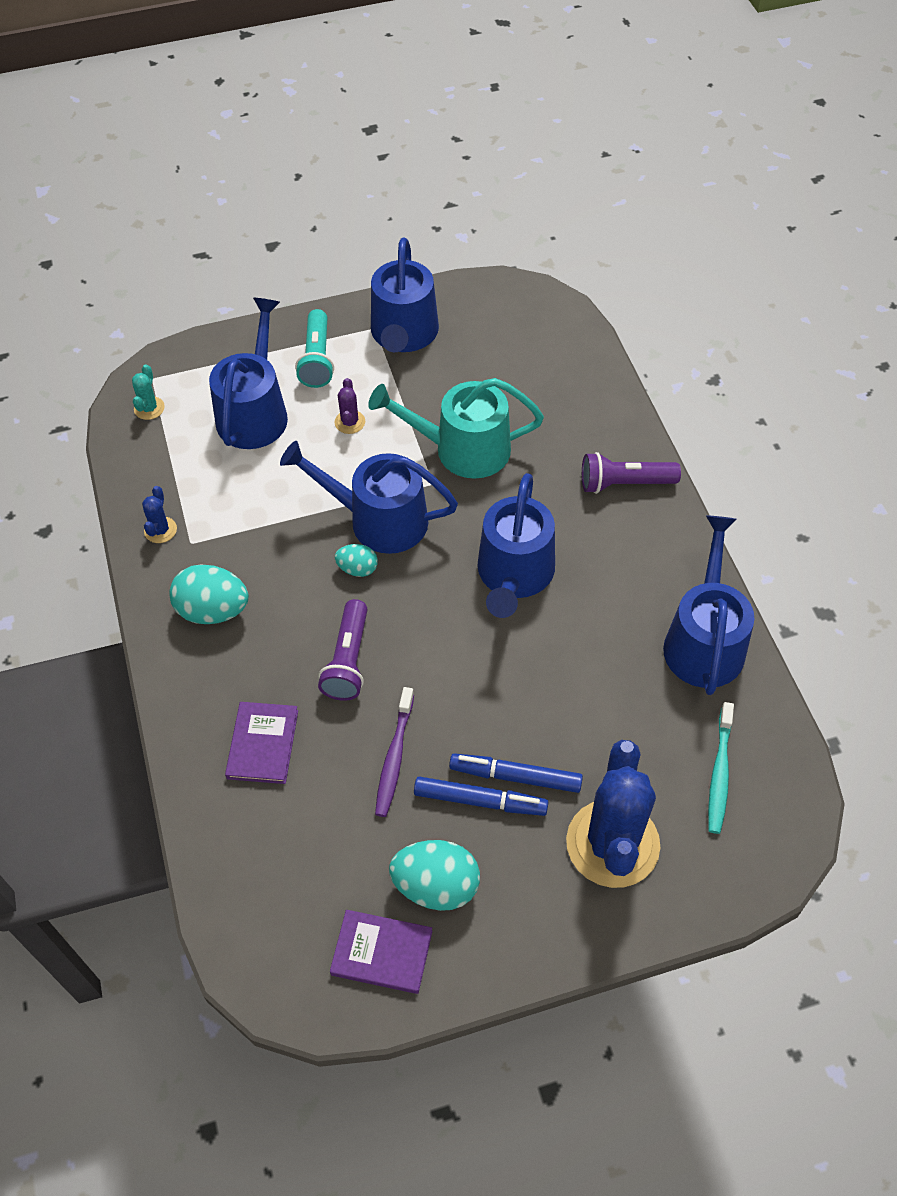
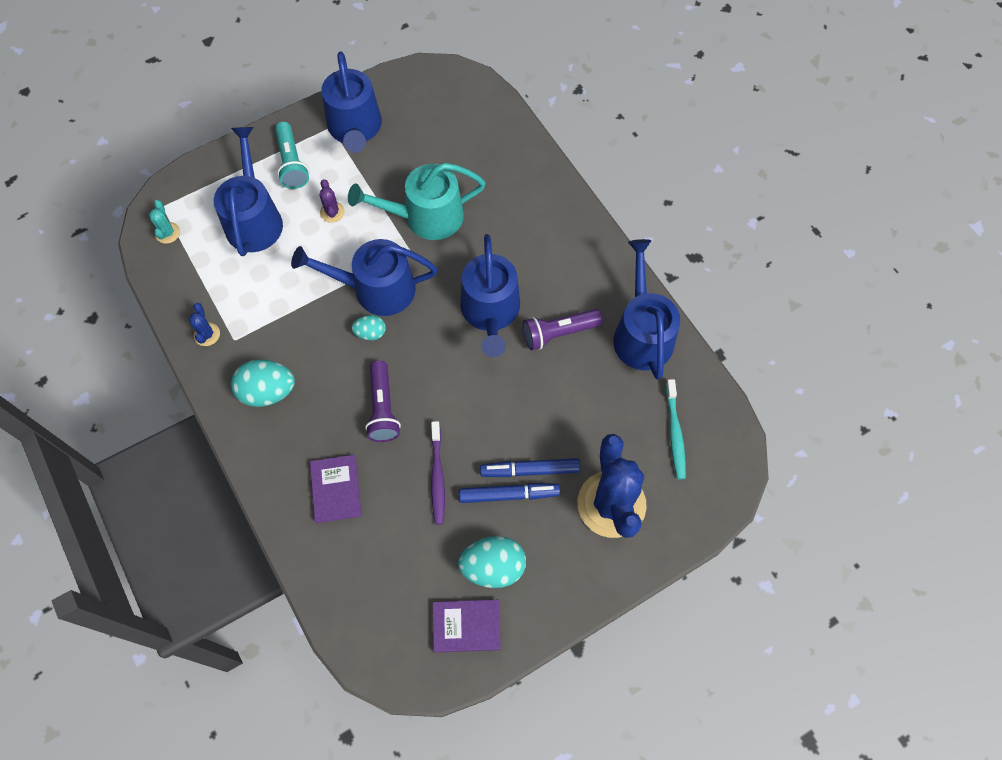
camera: 15 degrees left, 10 degrees up
(624, 483) = (555, 220): purple flashlight -> purple flashlight (558, 333)

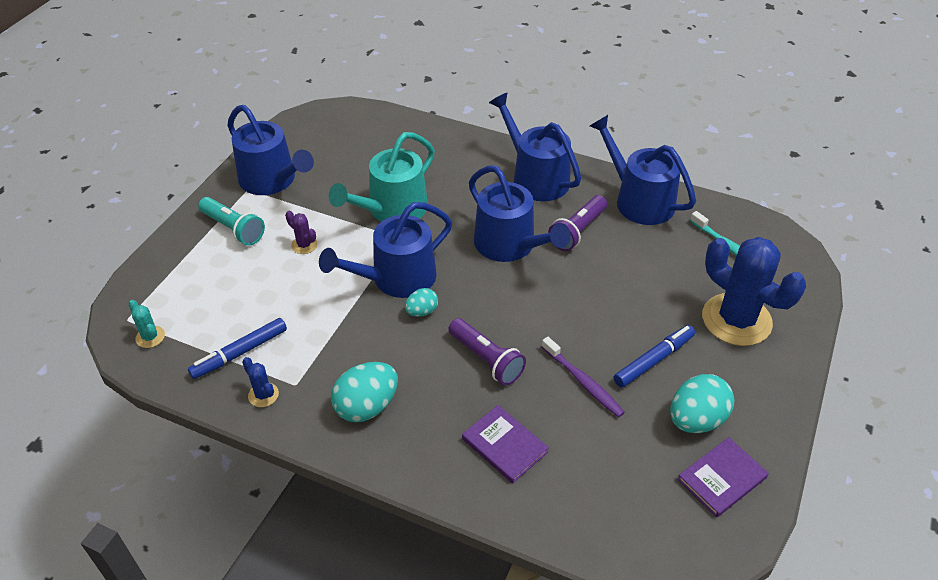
camera: 35 degrees left, 20 degrees down
(254, 219) = (232, 285): blue watering can -> blue watering can (535, 177)
(530, 470) = (652, 333): blue marker -> blue marker (240, 353)

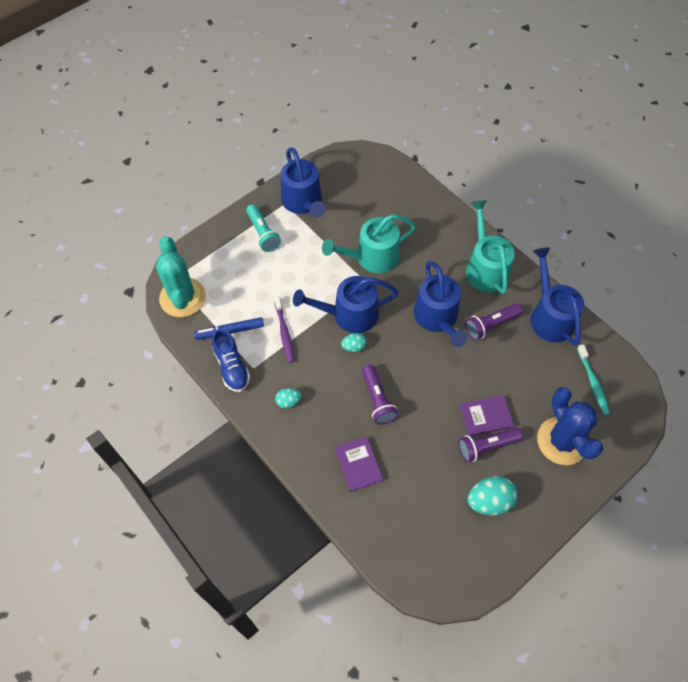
camera: 25 degrees right, 15 degrees up
(150, 337) = (182, 297): turquoise cactus -> turquoise cactus, size x2.45
(263, 395) = (231, 367): blue cactus -> blue shoe
(304, 245) = (302, 264): purple cactus -> none
(367, 406) = (288, 401): turquoise egg -> turquoise egg, size x0.56
(535, 177) = (485, 268): blue watering can -> turquoise watering can
(583, 382) = (431, 442): purple toothbrush -> purple toothbrush (284, 333)
(653, 360) = (486, 447): blue marker -> purple flashlight
(722, 479) = (481, 548): purple book -> purple book (486, 417)

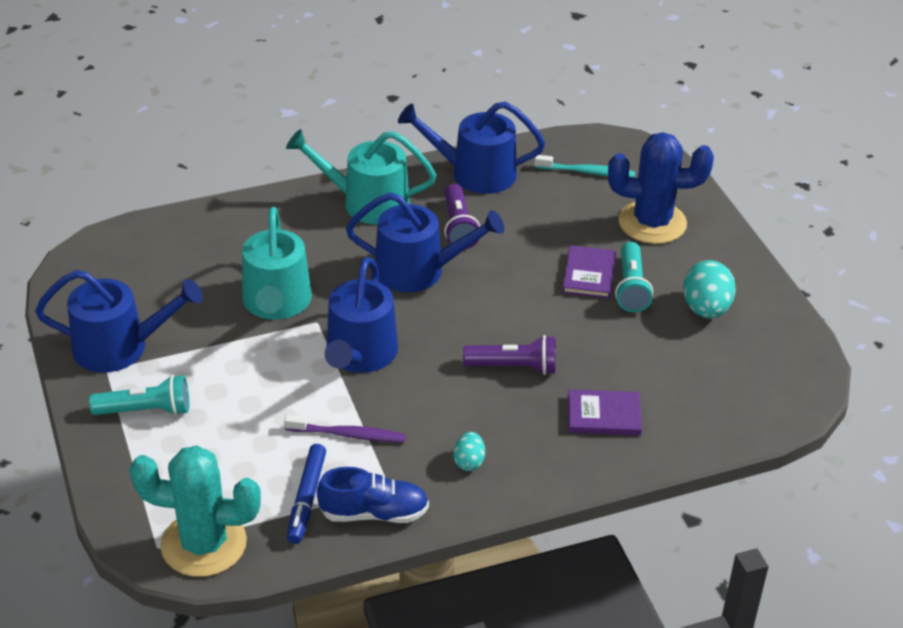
camera: 70 degrees left, 20 degrees down
(354, 347) = (416, 366): turquoise egg -> none
(486, 447) = (631, 287): purple flashlight -> turquoise flashlight

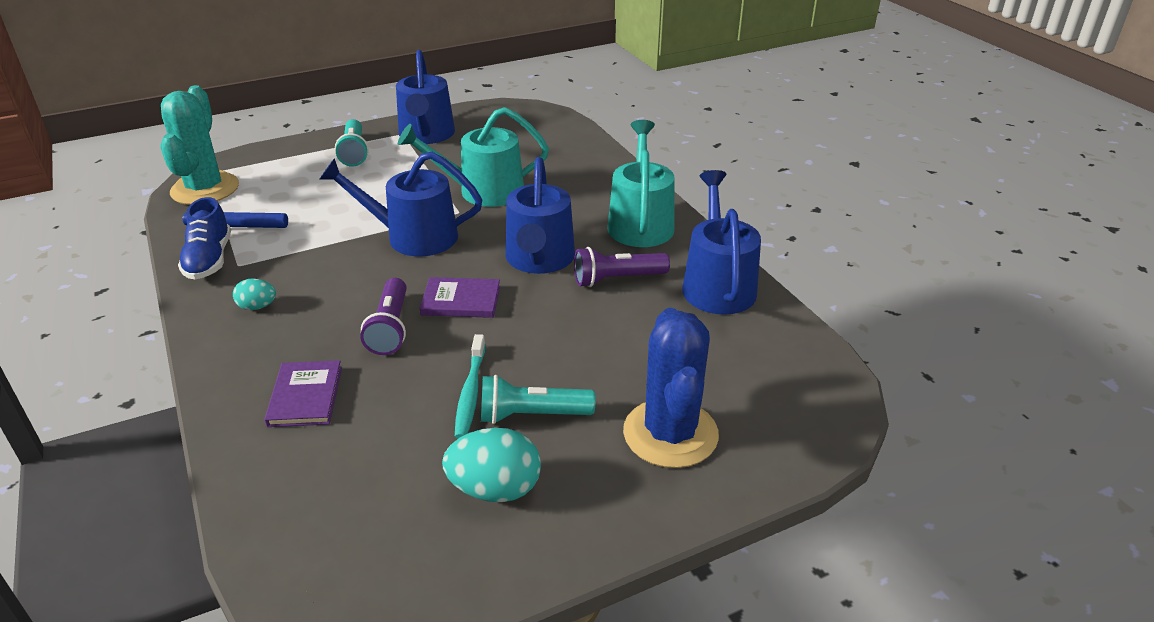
camera: 85 degrees right, 5 degrees down
(348, 435) = (309, 239): purple toothbrush -> none
(587, 172) = (758, 370): turquoise toothbrush -> turquoise toothbrush (470, 392)
(589, 274) = (551, 378): purple book -> purple book (461, 301)

